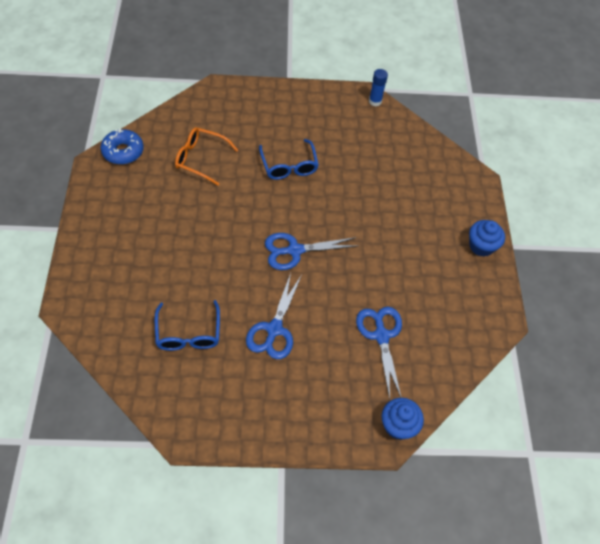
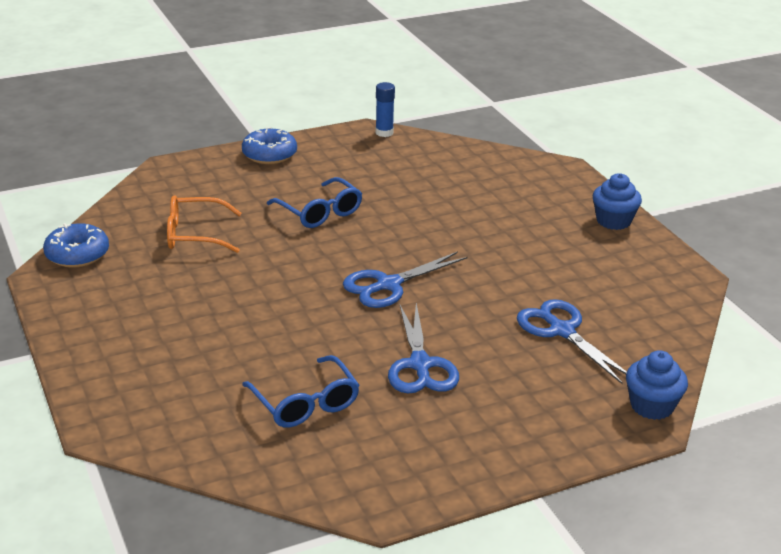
camera: 20 degrees left, 25 degrees down
(287, 98) = (269, 154): none -> blue donut

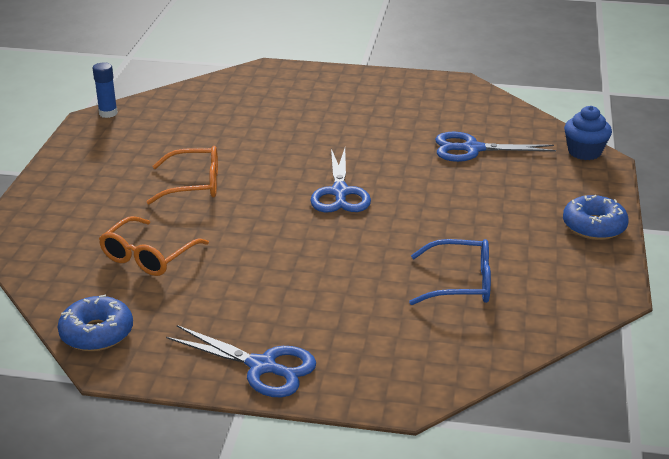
camera: 55 degrees left, 0 degrees up
(269, 154) = (63, 175): blue donut -> blue donut (594, 226)
(320, 212) = (194, 185): blue glasses -> orange glasses
(420, 365) = (459, 217): blue scissors -> blue scissors (262, 367)
(613, 221) = (360, 79): blue cupcake -> none

